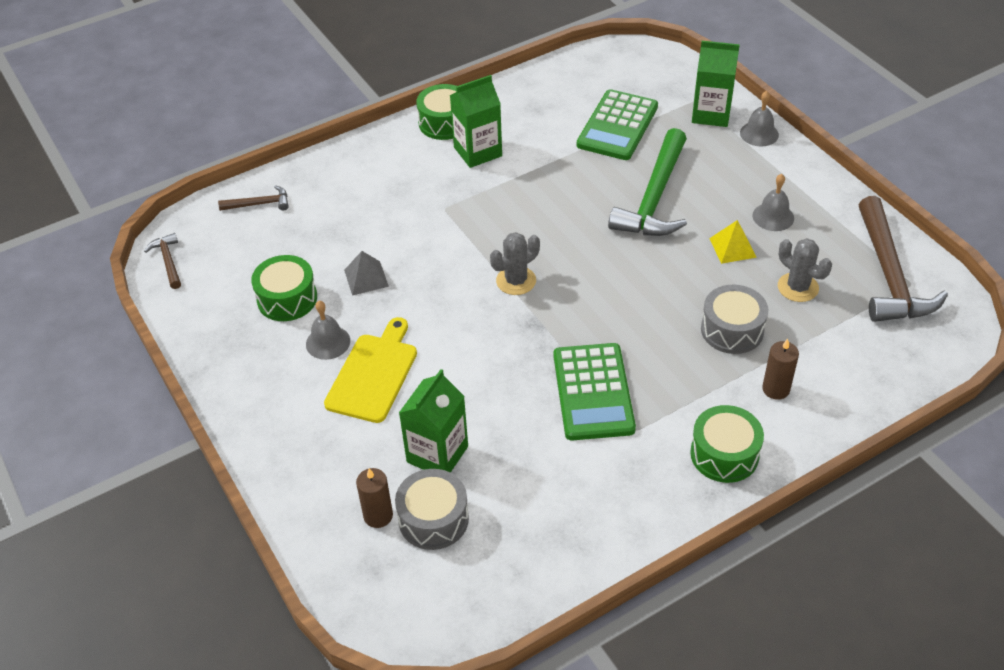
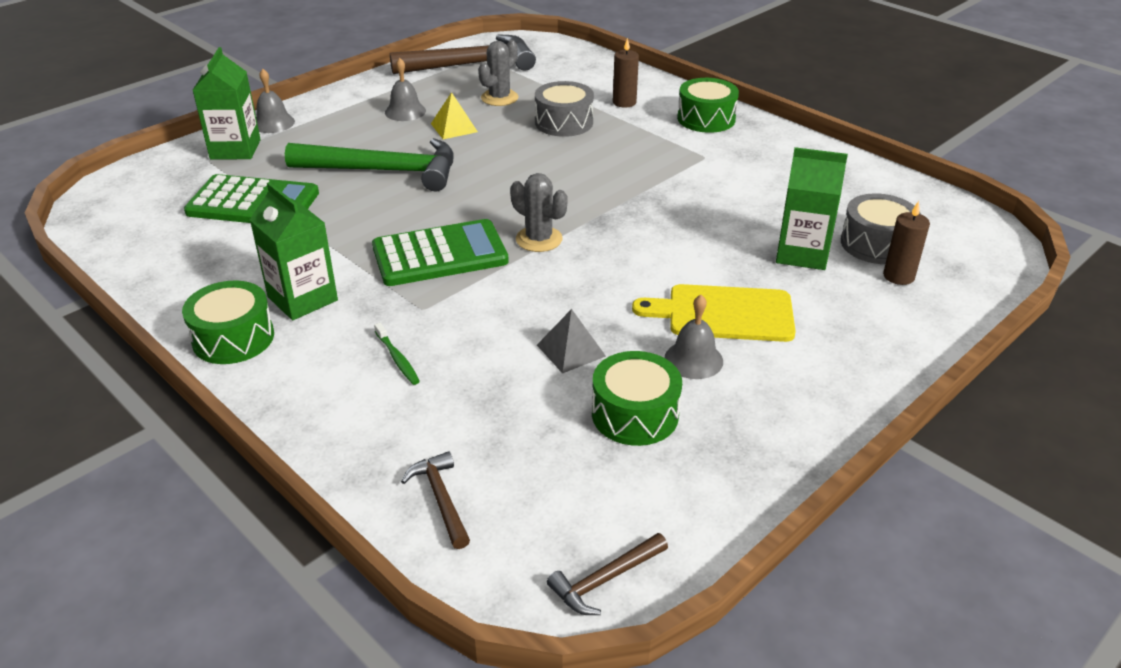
camera: 105 degrees left, 10 degrees down
(393, 193) = (397, 359): none -> green toothbrush
(593, 392) = (673, 180): green calculator -> green calculator (440, 254)

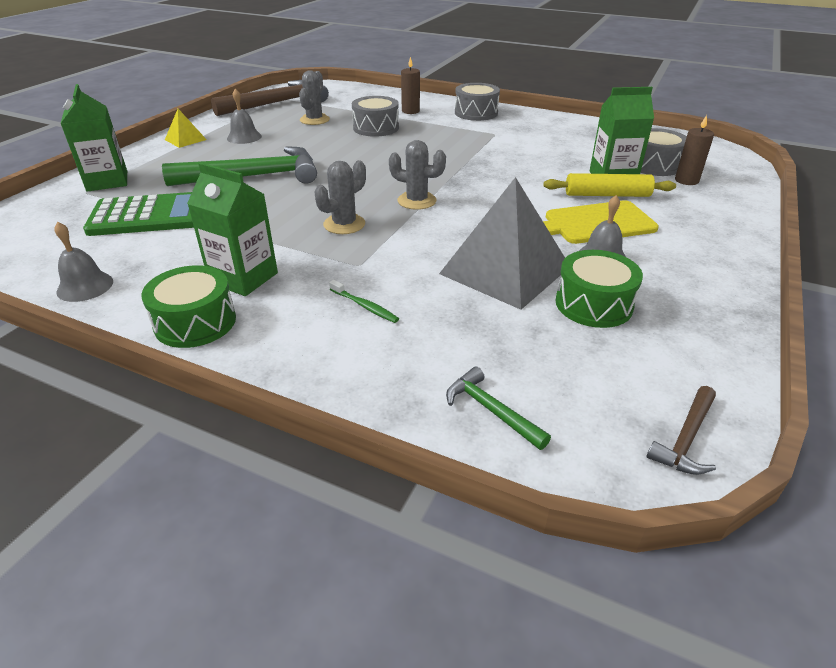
camera: 20 degrees left, 0 degrees up
(273, 123) = (132, 159): grey bell -> grey bell (85, 286)
(440, 254) = (344, 224): green calculator -> grey cactus
(441, 499) = (491, 410): brown hammer -> green hammer
(454, 127) = (292, 142): yellow pyramid -> yellow pyramid (185, 139)
(571, 350) = (505, 270): grey pyramid -> grey pyramid, size x2.16
(706, 119) = (476, 113): green drum -> grey drum
(773, 276) = (607, 195): none -> yellow rolling pin

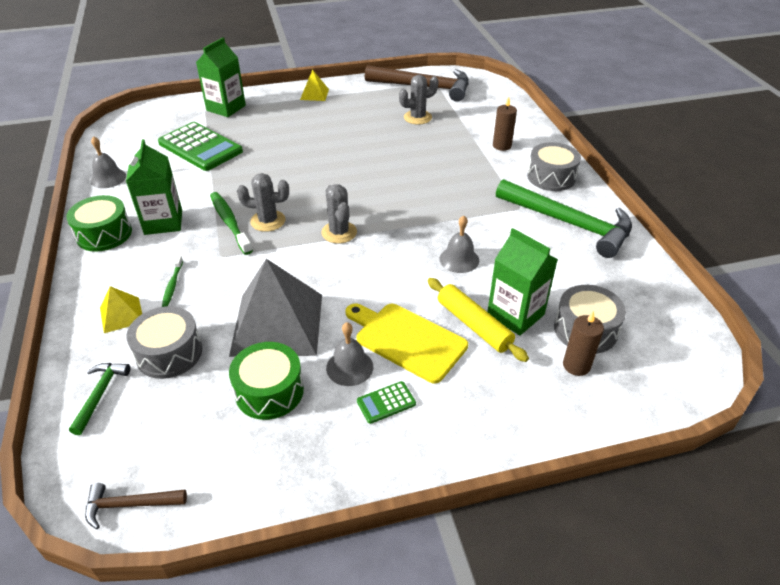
camera: 50 degrees right, 5 degrees up
(244, 137) = (348, 110): grey bell -> grey bell (459, 259)
(254, 176) = (294, 149): green hammer -> green hammer (569, 223)
(312, 243) = (230, 222): none -> green toothbrush
(369, 354) = (121, 315): none -> yellow pyramid
(376, 128) = (443, 149): grey drum -> grey drum (169, 353)
(660, 257) = (386, 402): none -> green calculator

